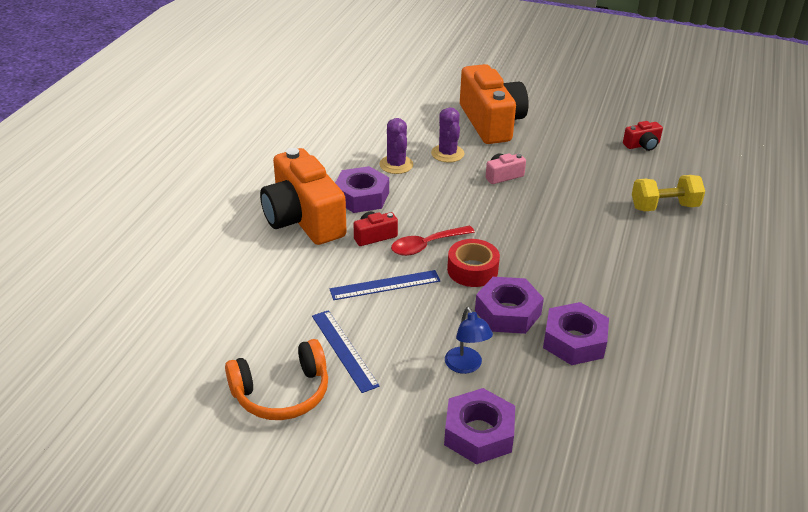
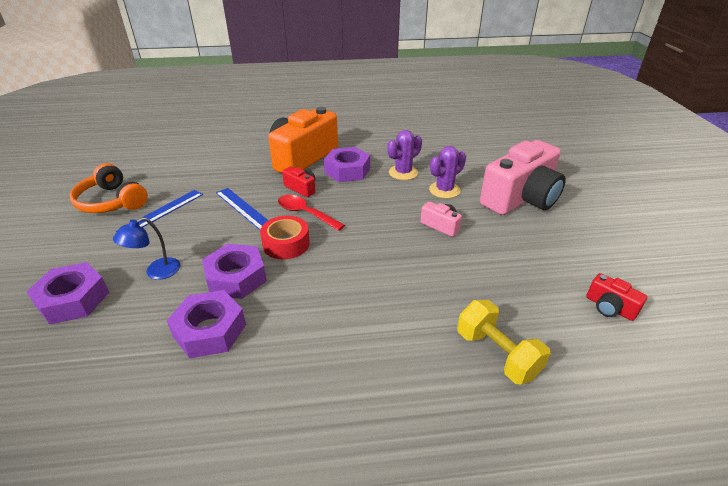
camera: 65 degrees right, 0 degrees up
(491, 122) = (521, 198): orange camera -> pink camera

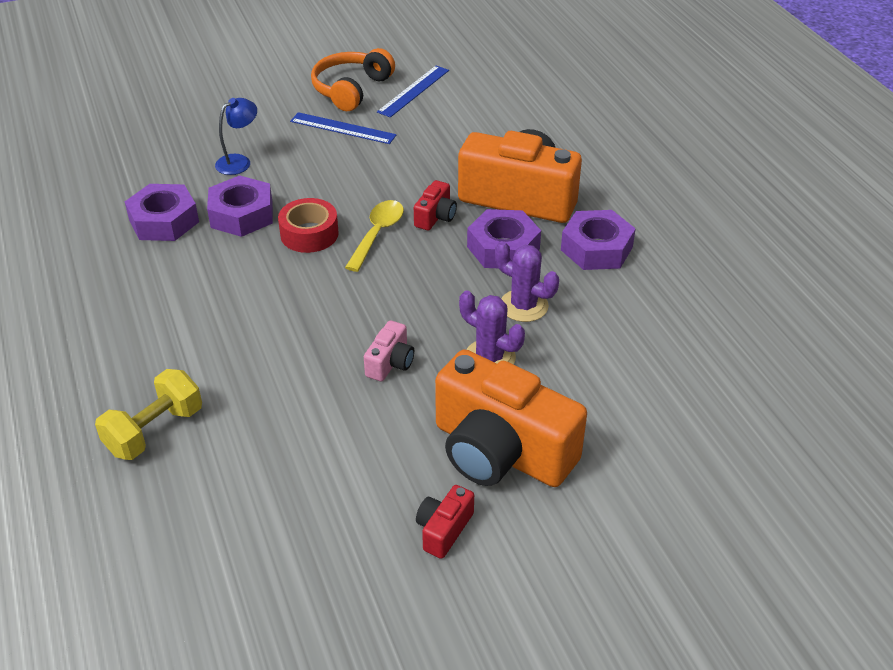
camera: 75 degrees right, 5 degrees up
(73, 299) = (191, 130): purple nut -> purple nut (596, 248)
(156, 272) = (239, 161): blue lamp -> blue lamp turned 105 degrees clockwise
(243, 208) = (370, 183): blue ruler -> blue ruler (413, 91)
(305, 213) = (377, 234): red spoon -> yellow spoon
(521, 198) = (501, 451): pink camera -> orange camera
(609, 307) = (250, 545): red camera -> red camera (444, 530)

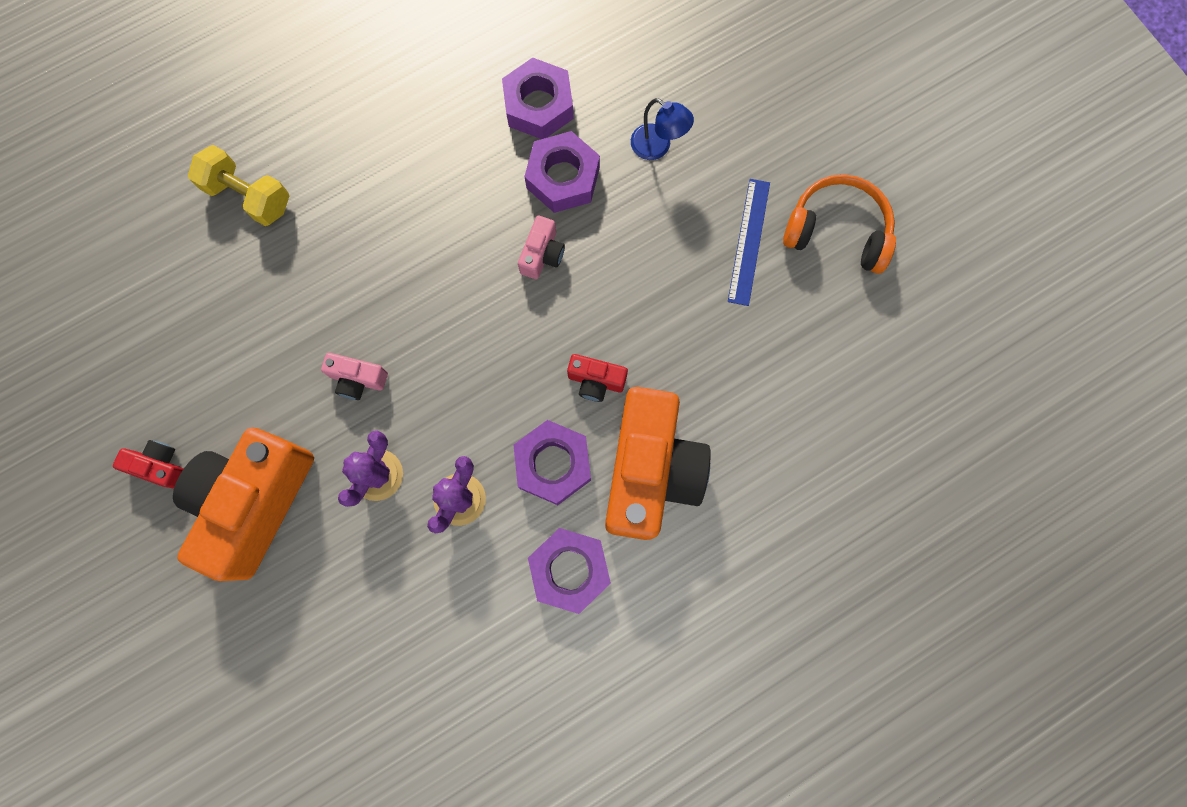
camera: 80 degrees right, 35 degrees up
(309, 234) = (542, 254): red tape -> pink camera
(377, 234) = (554, 324): yellow spoon -> none
(413, 91) = (852, 307): blue ruler -> none

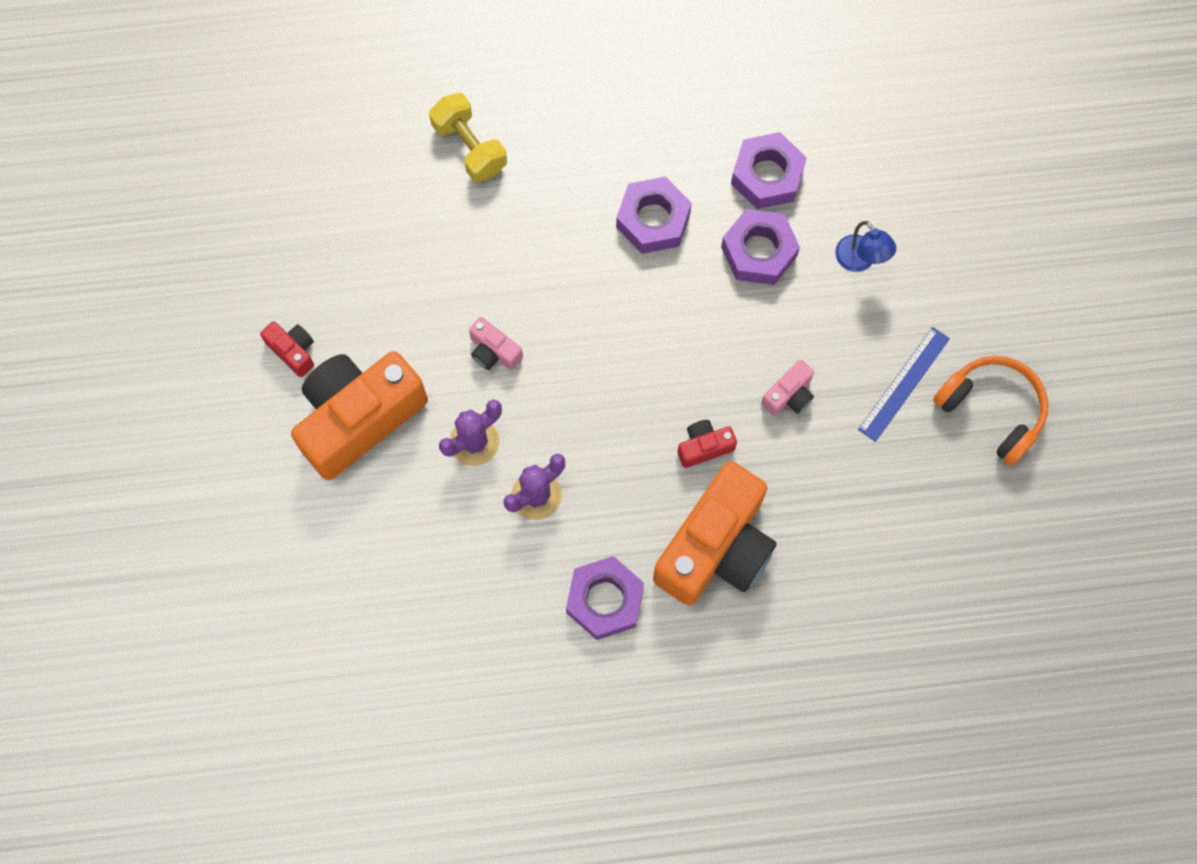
camera: 25 degrees right, 5 degrees down
(542, 254) = (708, 313): pink camera -> pink camera (789, 395)
(553, 464) = (632, 502): purple nut -> purple nut (653, 220)
(596, 381) = (704, 447): red camera -> red camera turned 120 degrees clockwise

